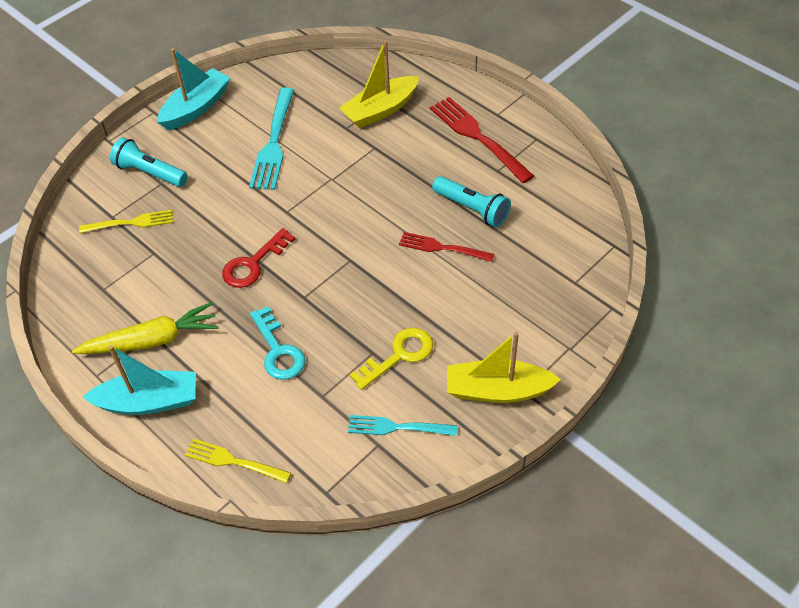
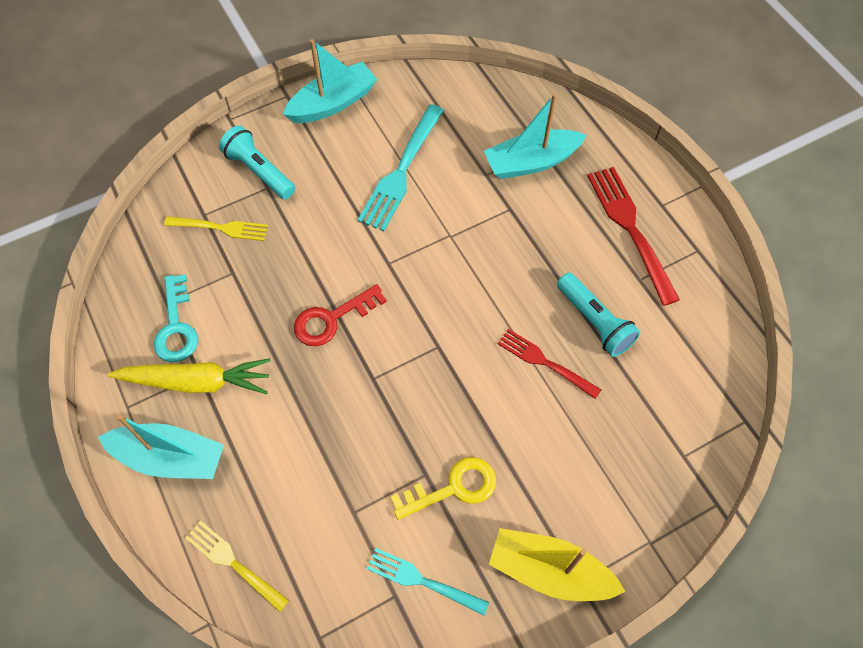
camera: 15 degrees right, 10 degrees up
(278, 350) = (324, 438): turquoise key -> turquoise key (176, 327)
(380, 110) = (531, 162): yellow boat -> turquoise boat

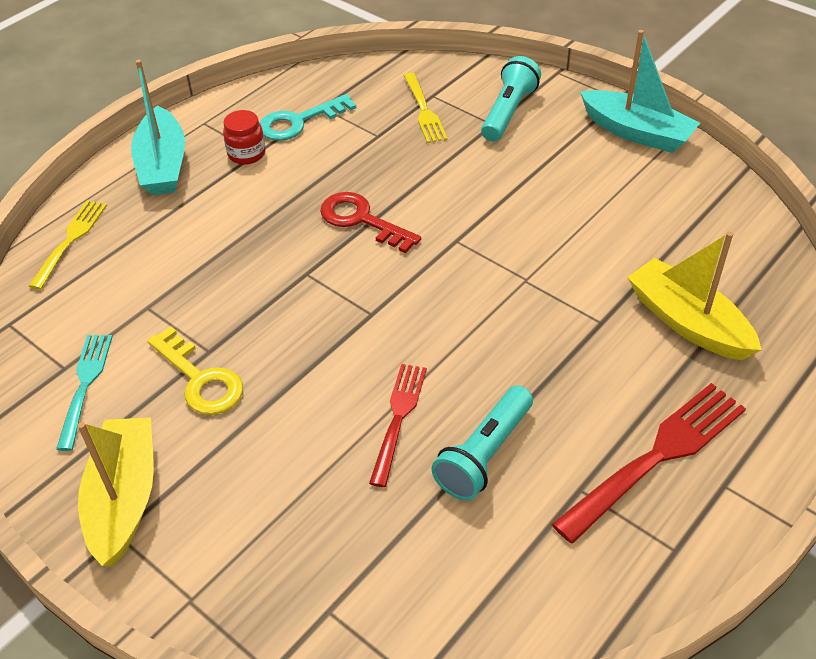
camera: 70 degrees right, 15 degrees down
(196, 382) = (246, 154): yellow carrot -> red jar
(402, 170) = (587, 212): turquoise fork -> none
(531, 162) = (688, 322): turquoise boat -> yellow boat

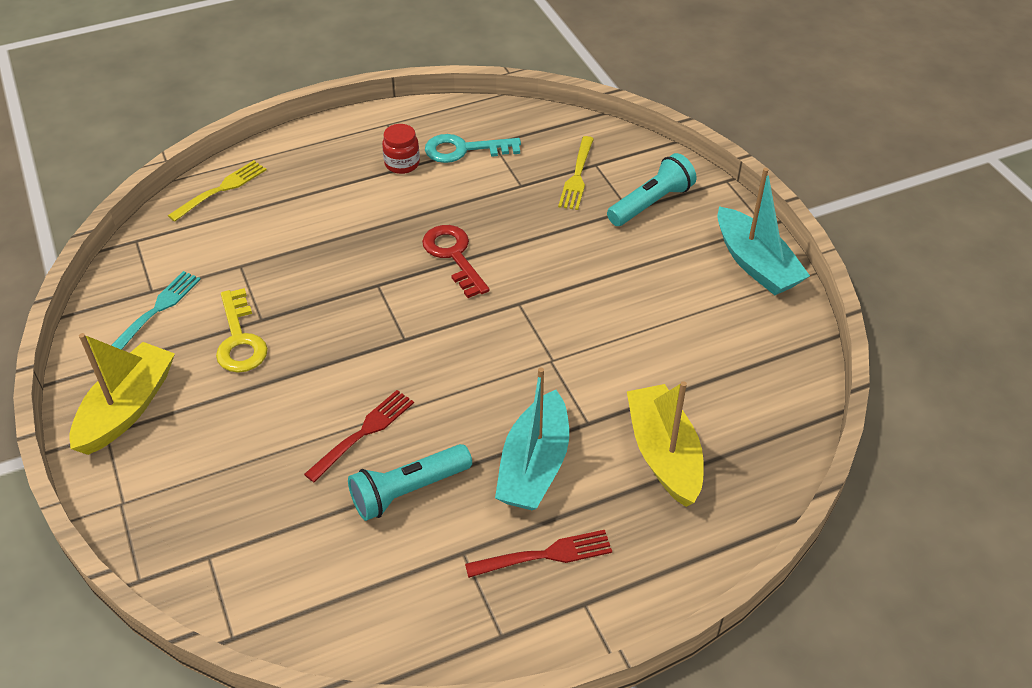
camera: 25 degrees right, 0 degrees up
(163, 165) = (330, 150): turquoise boat -> turquoise boat (534, 465)
(655, 458) = (544, 555): red fork -> red fork, size x0.63

